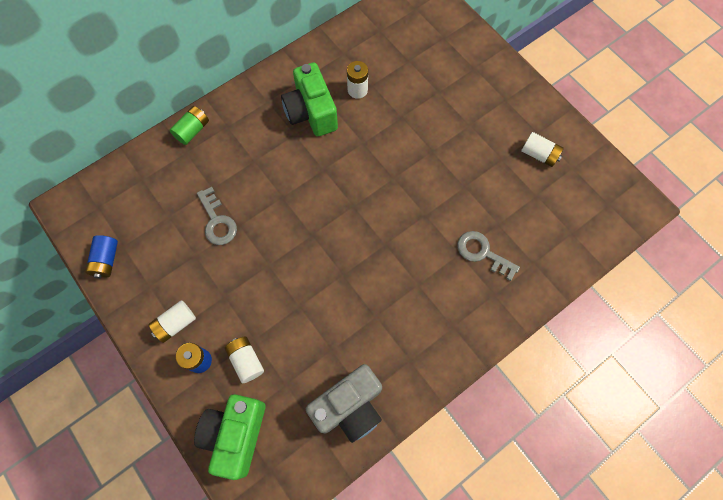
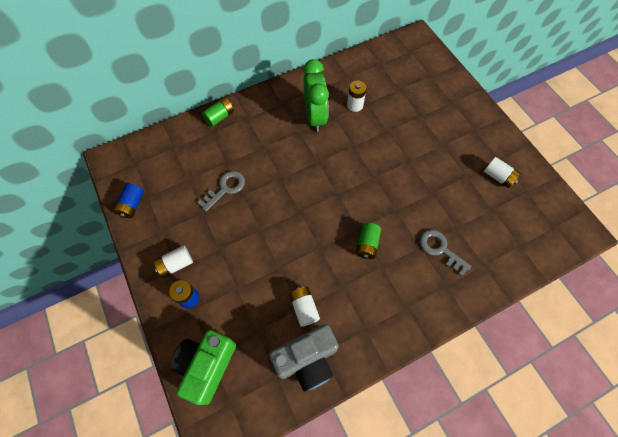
camera: 10 degrees right, 5 degrees down
(217, 221) = (225, 188): grey key -> grey key turned 120 degrees counterclockwise
(246, 360) = (227, 305): white battery -> white battery (304, 308)
(311, 112) = (315, 117): green camera -> green clock
(398, 261) = (367, 244): none -> green battery

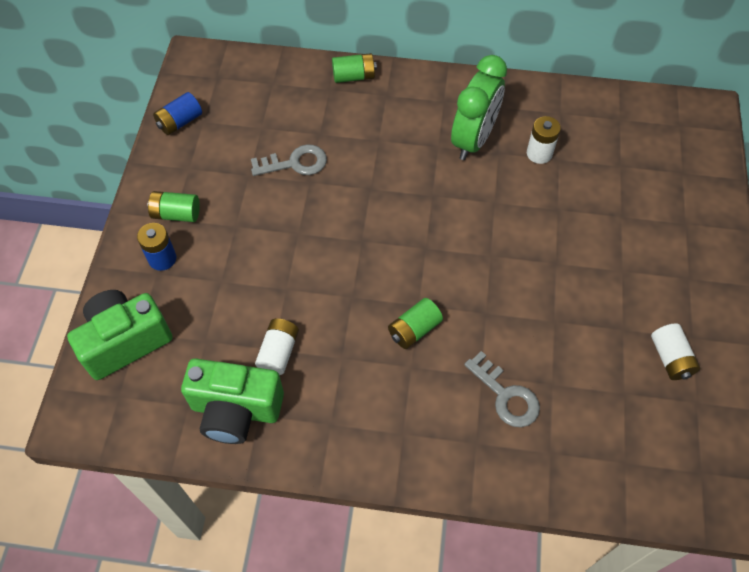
camera: 35 degrees right, 5 degrees down
(176, 264) = (176, 214): white battery -> green battery
(307, 360) = (236, 410): grey camera -> green camera
(440, 249) = (506, 395): grey key -> grey key turned 150 degrees clockwise

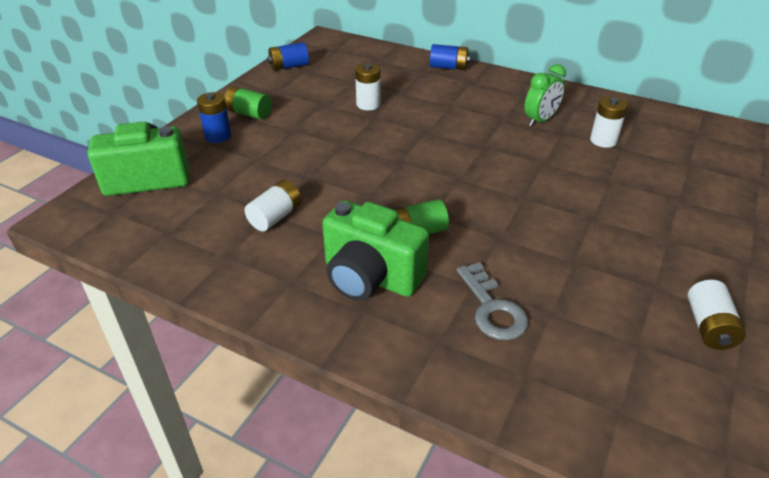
camera: 20 degrees right, 20 degrees down
(236, 410) = (207, 247): green camera -> green camera (370, 277)
(295, 163) = (368, 104): grey key -> white battery
(354, 76) = (448, 67): green battery -> blue battery
(473, 140) = (540, 120): green clock -> green clock, size x0.62

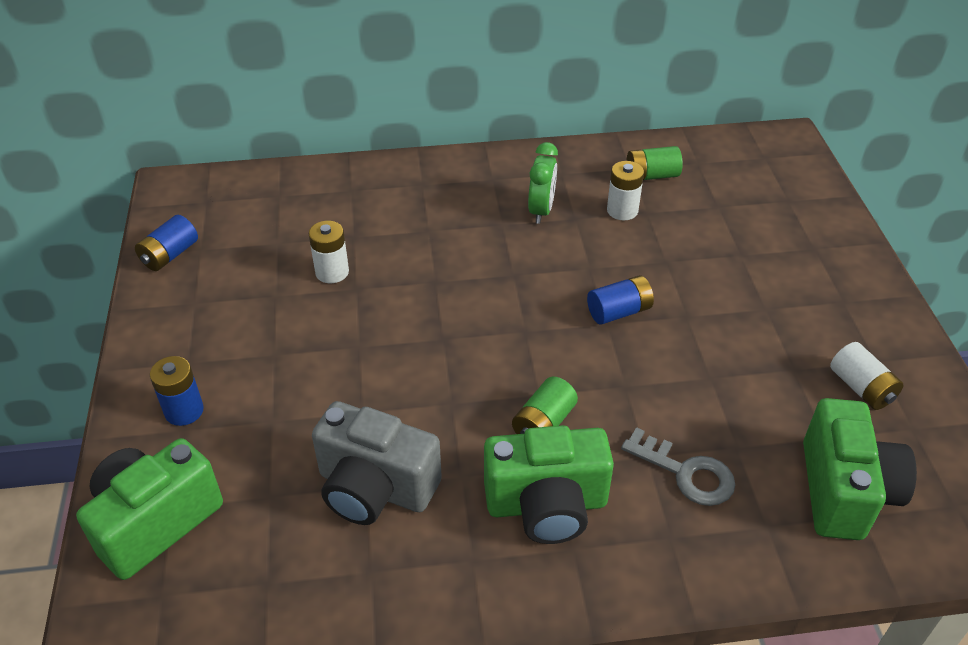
camera: 35 degrees left, 5 degrees up
(249, 113) = (190, 356): green battery -> green battery (651, 175)
(275, 217) = (375, 488): white battery -> grey camera
(448, 67) = (377, 173): blue battery -> blue battery (619, 311)
(620, 387) = (844, 491): none -> green camera

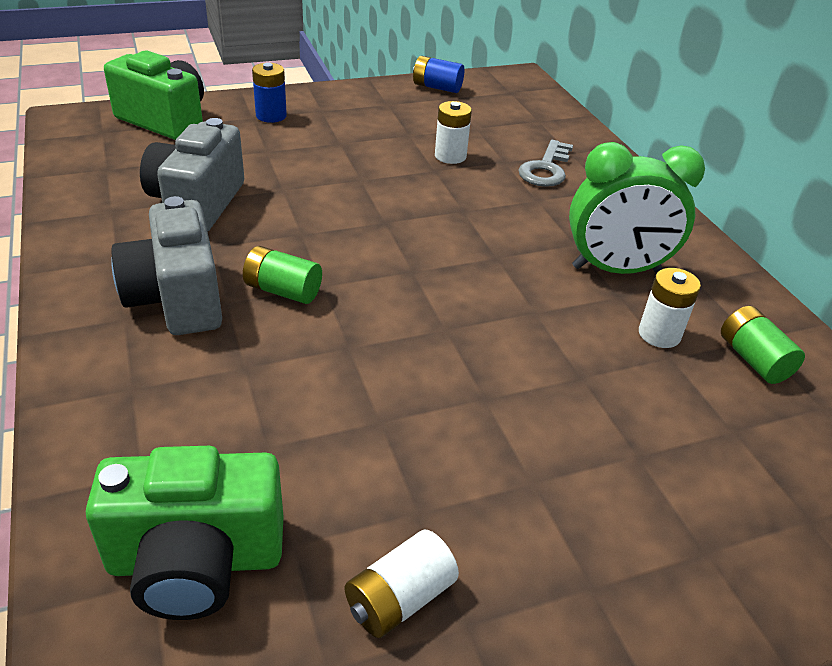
camera: 75 degrees right, 5 degrees down
(541, 210) = (616, 269): green clock -> green clock, size x1.61
(546, 505) = (177, 299): green camera -> grey camera
(619, 311) = (469, 338): blue battery -> none
(686, 473) = (222, 399): grey key -> grey key (546, 169)

